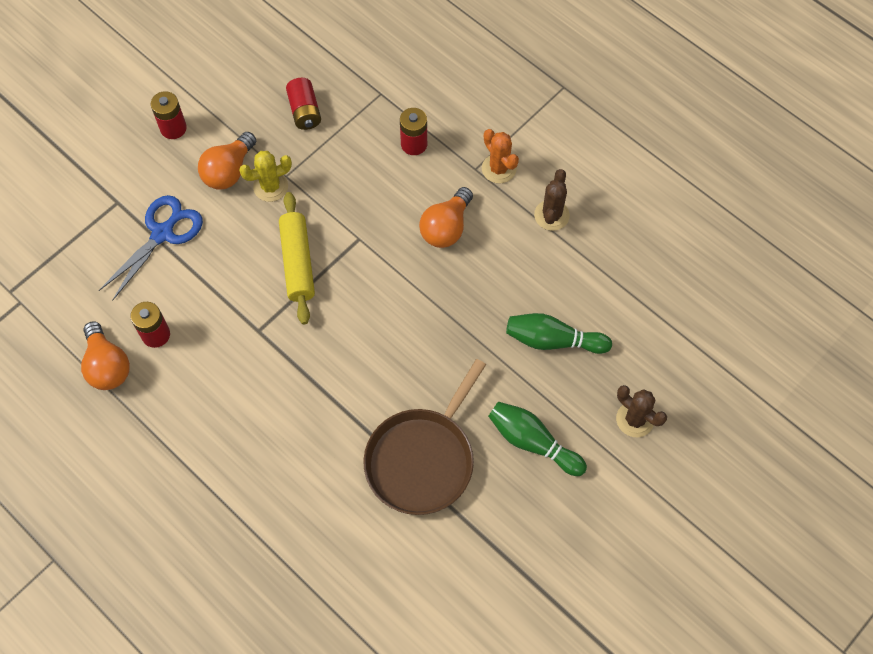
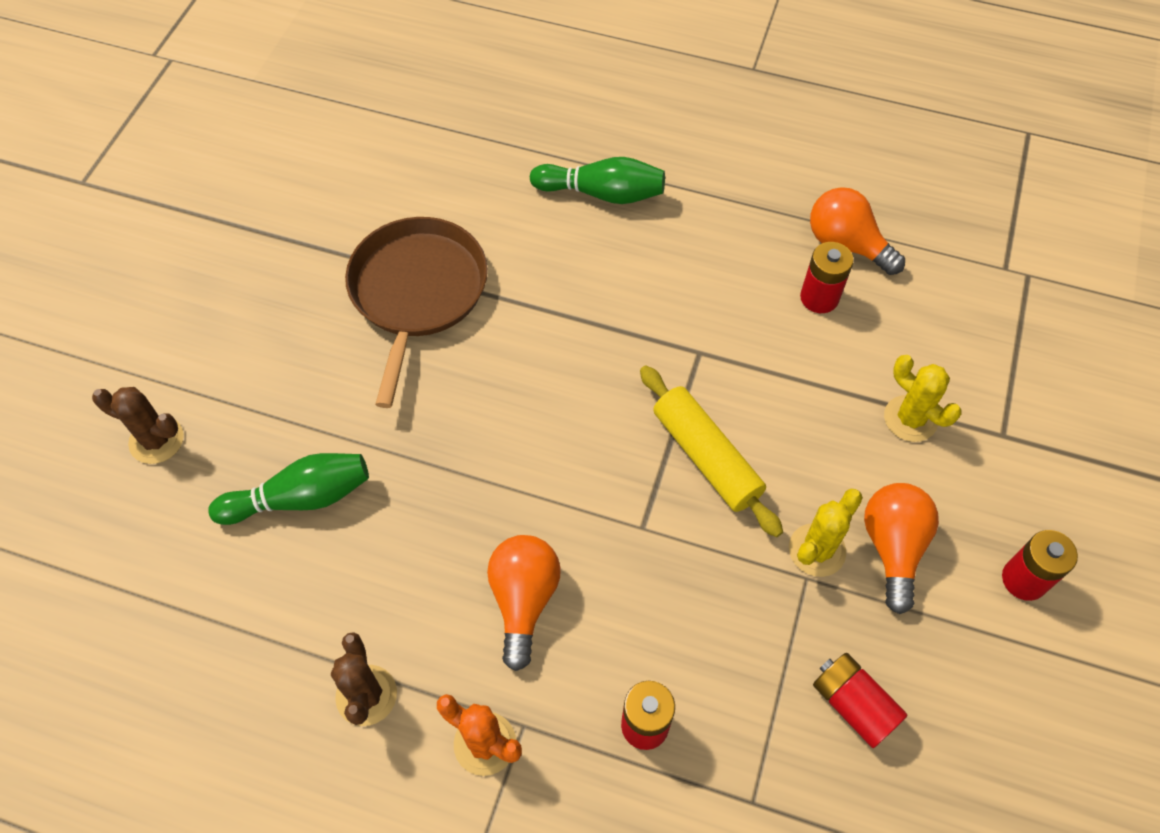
camera: 155 degrees right, 5 degrees down
(162, 234) = (910, 419): blue scissors -> yellow cactus
(532, 442) = (287, 362): green bowling pin -> green bowling pin (602, 193)

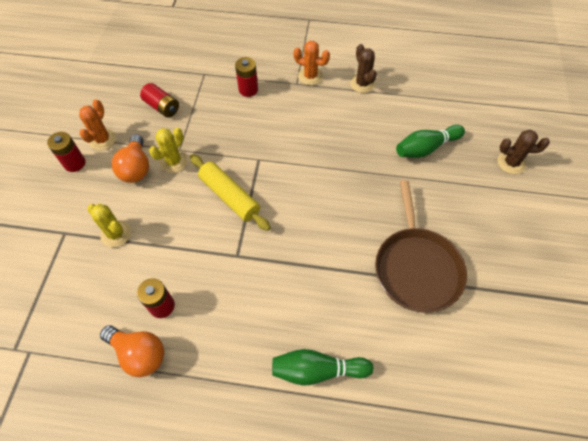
camera: 170 degrees right, 0 degrees up
(524, 600) = (308, 123): orange light bulb -> none
(977, 631) = (102, 140): none -> orange cactus

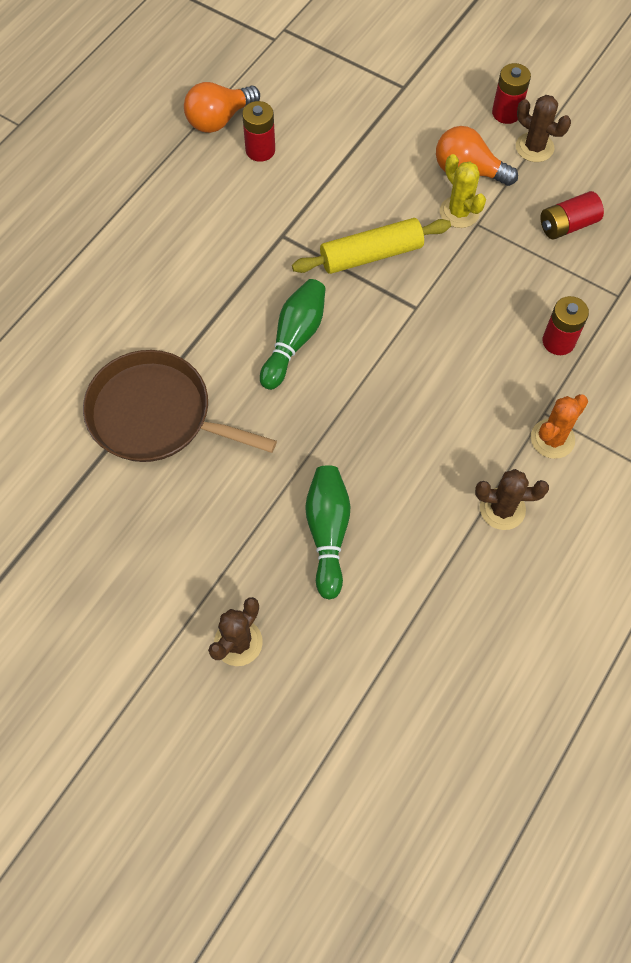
camera: 115 degrees right, 5 degrees up
(102, 140) = (534, 147): orange cactus -> brown cactus
(116, 234) = (376, 131): yellow cactus -> none
(317, 370) = (105, 260): green bowling pin -> green bowling pin (294, 340)

